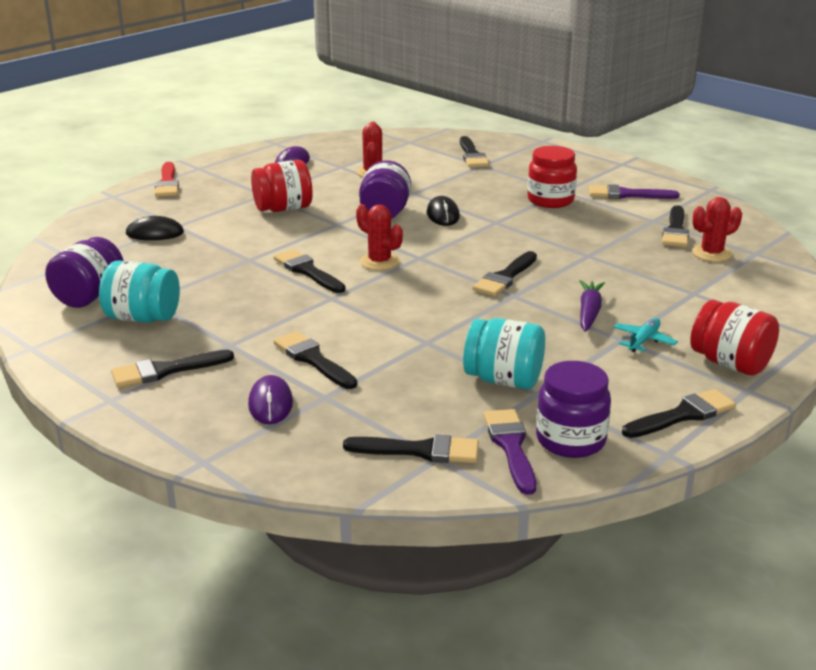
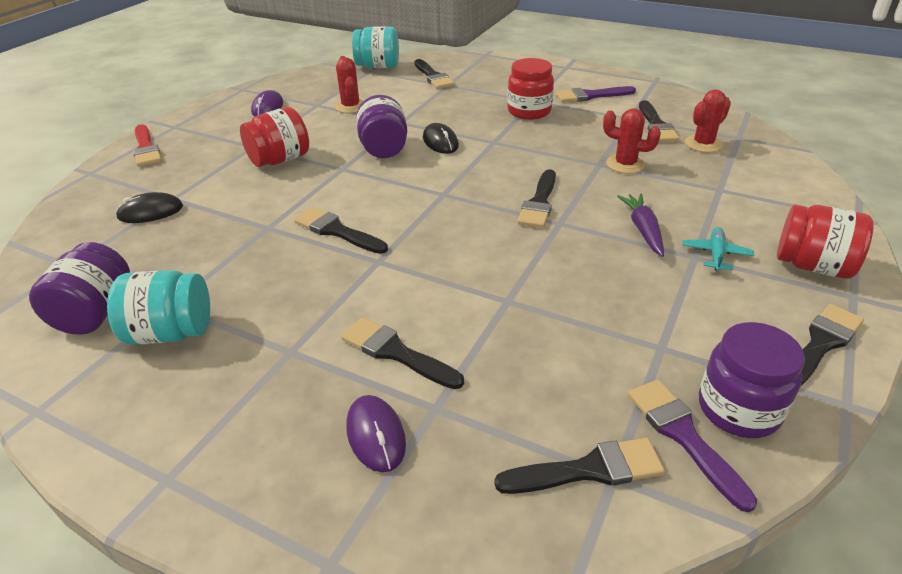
camera: 15 degrees left, 10 degrees up
(165, 370) = (225, 410): black brush -> none
(379, 262) = (406, 206): red cactus -> red cactus (625, 164)
(503, 380) = (616, 336): turquoise jar -> turquoise jar (378, 66)

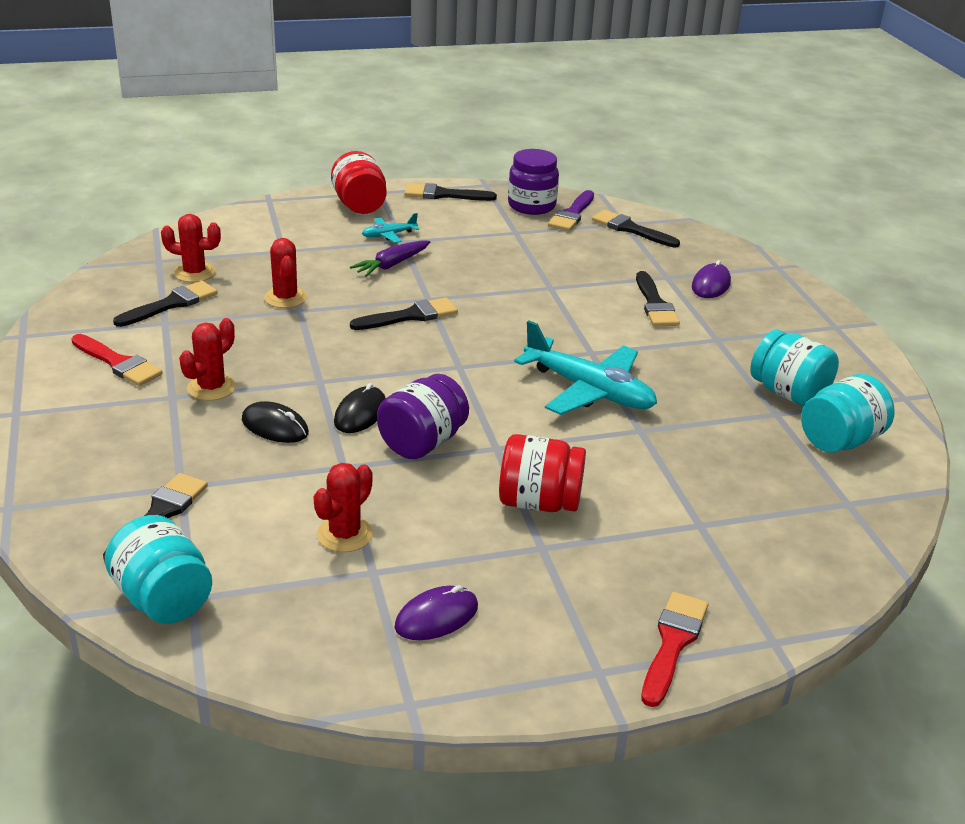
camera: 135 degrees left, 5 degrees down
(95, 313) = (840, 441): purple jar -> turquoise jar
(150, 212) = (735, 519): black mouse -> black mouse (275, 426)
(337, 231) = (589, 391): black brush -> turquoise plane
(529, 111) = (211, 388): red jar -> red cactus
(590, 96) = (118, 363): purple brush -> red brush

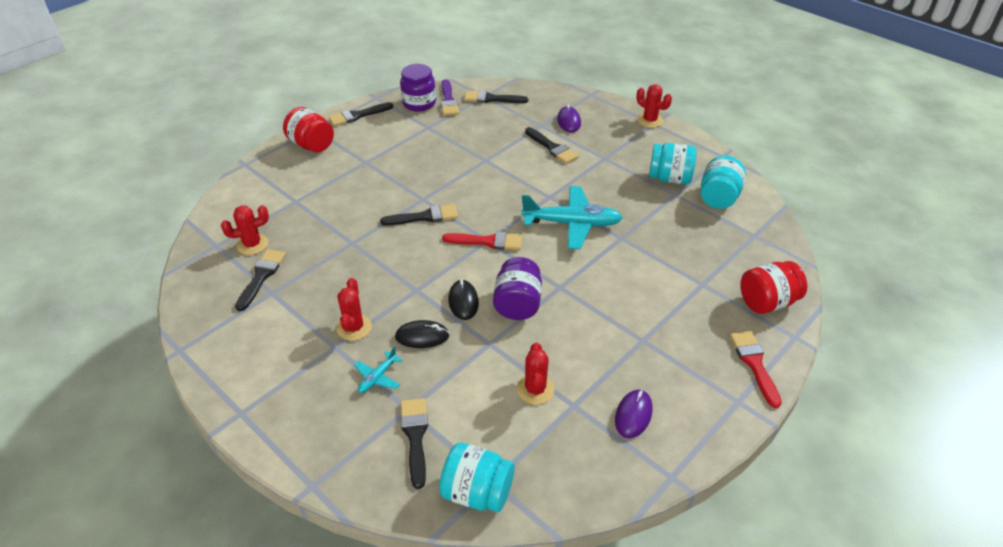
camera: 30 degrees left, 10 degrees up
(118, 363) = (272, 339): red brush -> red brush (488, 241)
(285, 298) = (334, 237): red cactus -> red cactus (650, 120)
(388, 235) = (352, 161): turquoise plane -> turquoise plane (377, 377)
(391, 265) = (376, 183): purple carrot -> none
(410, 316) = (424, 217): black brush -> black brush turned 45 degrees clockwise
(539, 502) = (615, 312): red jar -> red jar (767, 302)

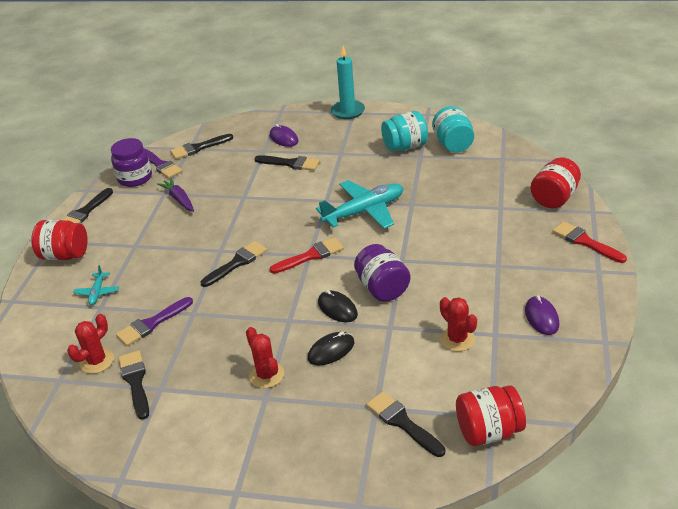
camera: 30 degrees left, 5 degrees down
(316, 235) = (152, 324): none -> purple brush
(377, 377) = (326, 399): turquoise plane -> turquoise plane (97, 292)
(434, 138) = (179, 199): none -> purple carrot
(477, 492) = (488, 431): turquoise jar -> red jar
(650, 120) = (348, 111): red cactus -> turquoise candle

